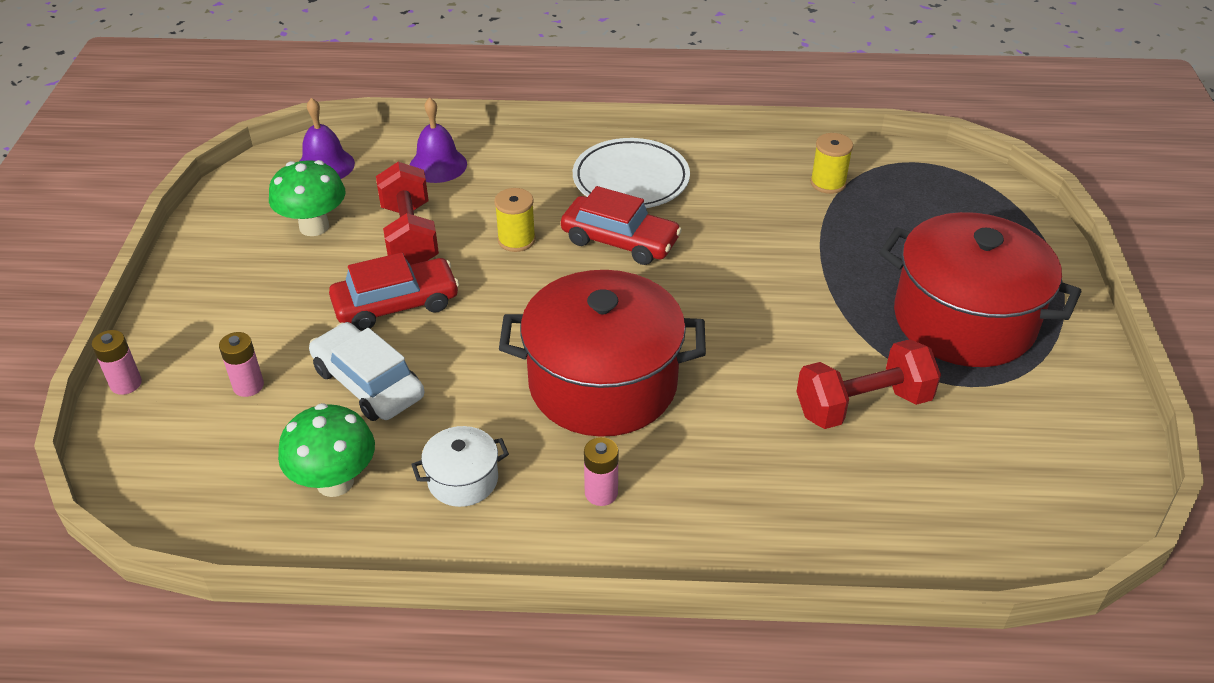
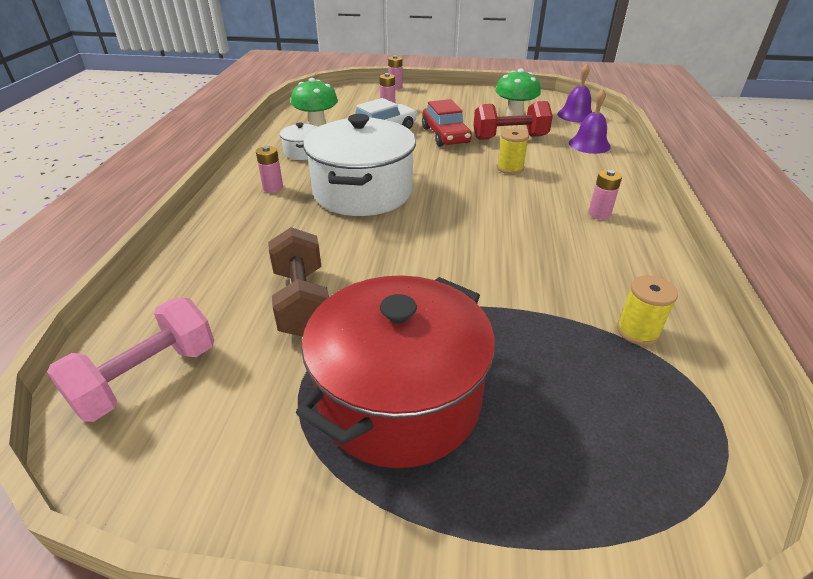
camera: 95 degrees right, 5 degrees down
(603, 383) = (362, 192): red pot -> white pot
(620, 241) = (515, 205): red car -> none
(631, 179) = (599, 214): white plate -> pink battery
(862, 405) = (302, 302): red dumbbell -> brown dumbbell
(1018, 503) = (147, 378): none -> pink dumbbell

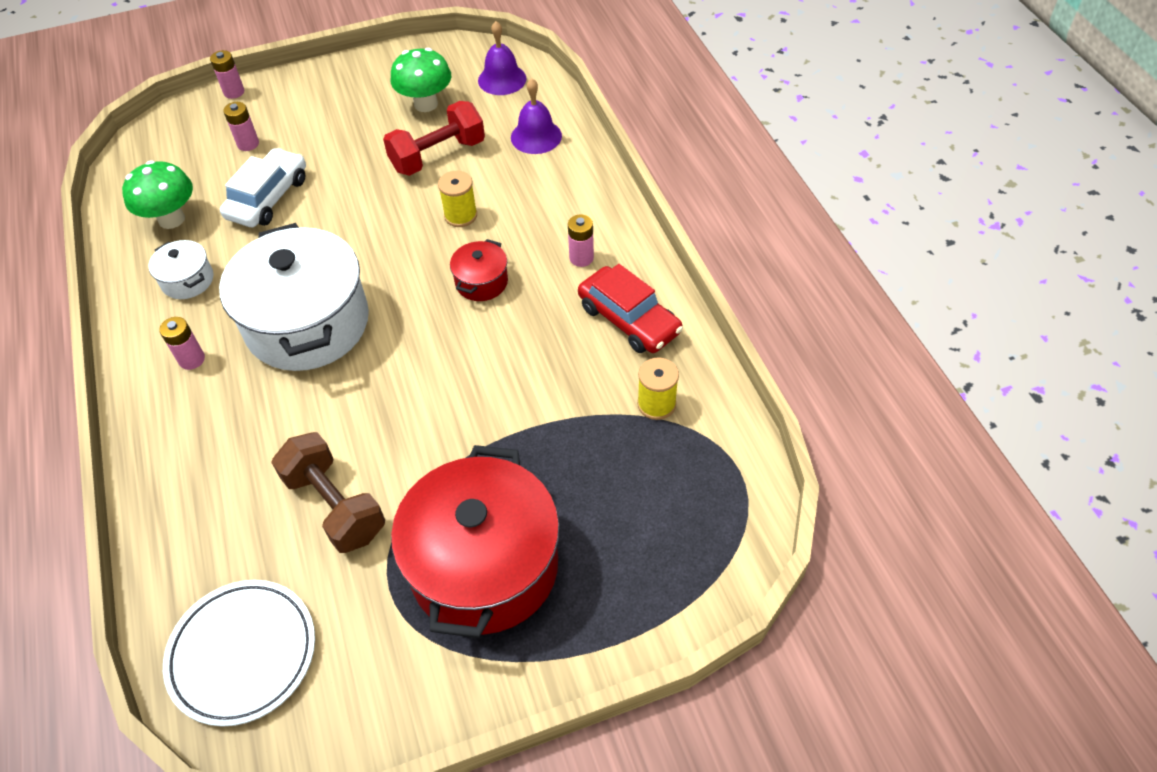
camera: 25 degrees left, 15 degrees up
(147, 378) = (243, 654): pink dumbbell -> white plate
(445, 135) = (356, 179): red car -> red car (629, 319)
(507, 205) = (481, 282): none -> red pot

